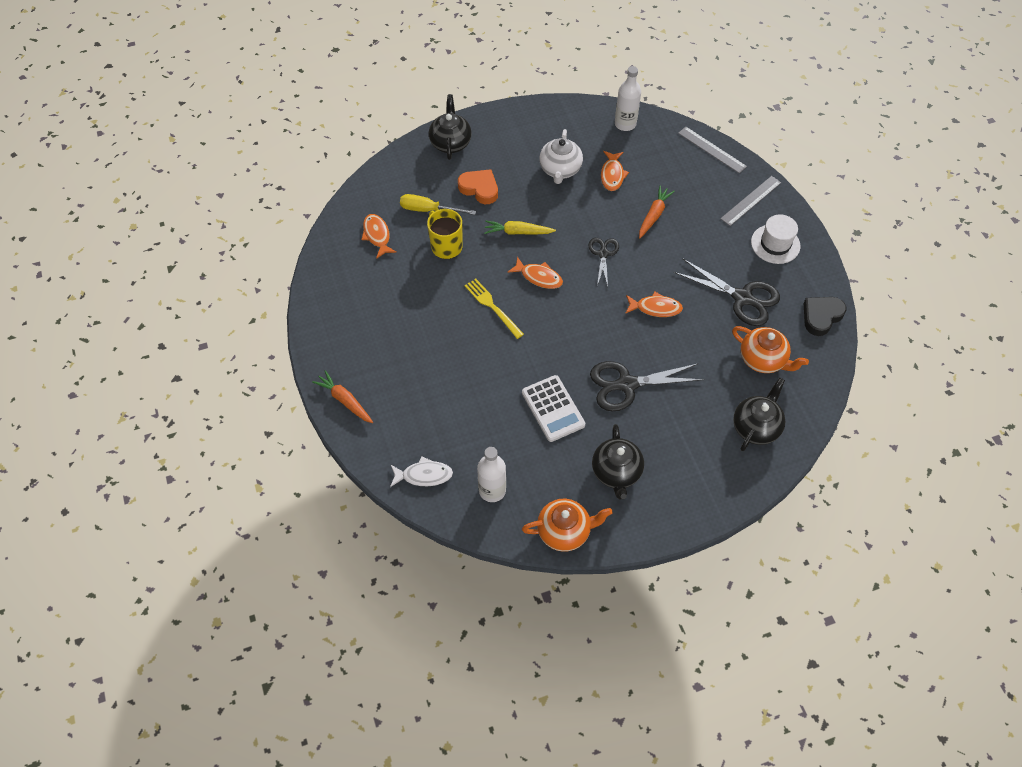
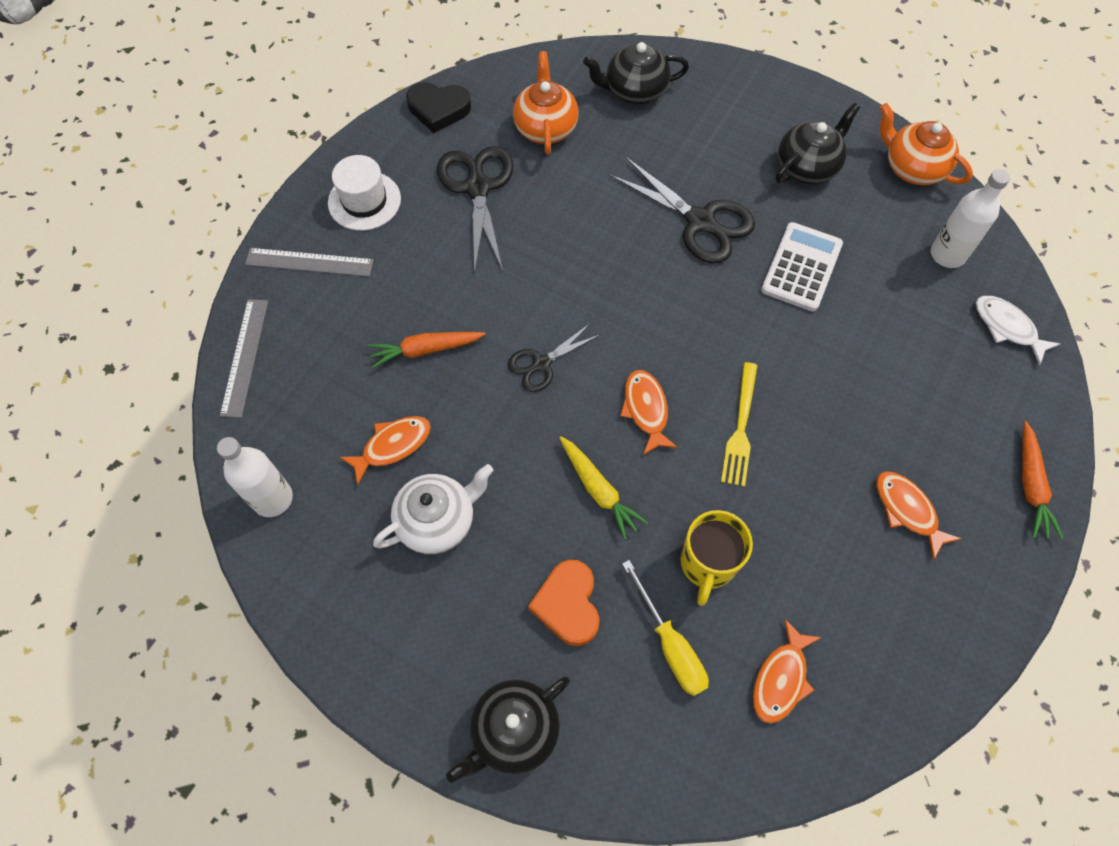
camera: 130 degrees left, 5 degrees up
(655, 308) = (572, 258): orange fish -> orange fish (907, 510)

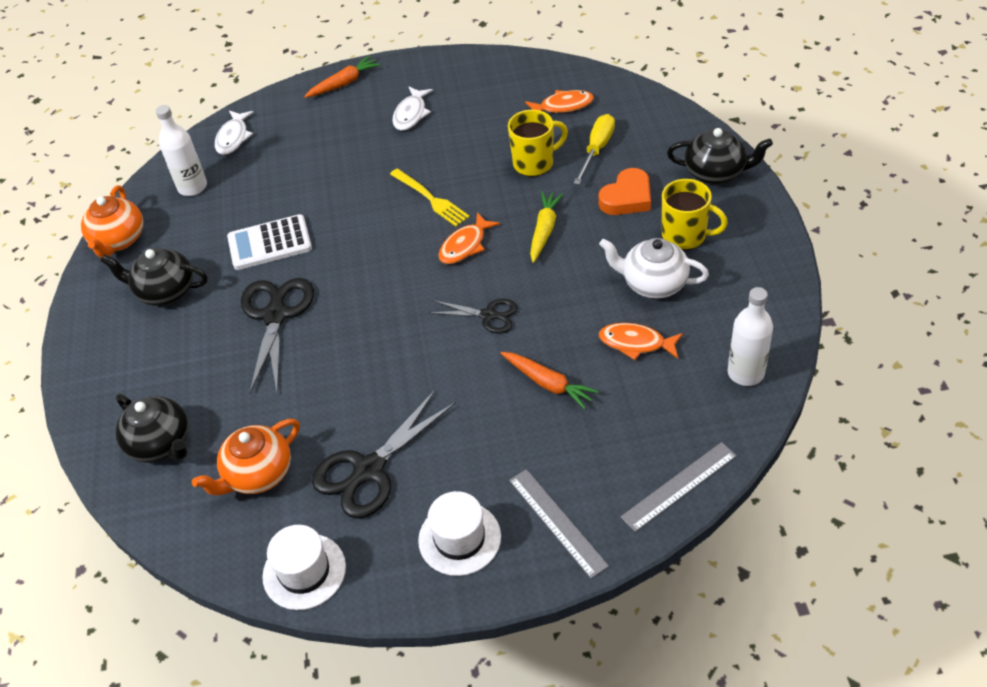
camera: 125 degrees left, 15 degrees down
(438, 109) = (304, 571): black heart -> white hat
(462, 607) = (685, 235): none -> yellow mug
(740, 429) = (431, 199): yellow fork -> yellow fork turned 75 degrees clockwise
(907, 510) = (411, 114): orange fish -> white fish

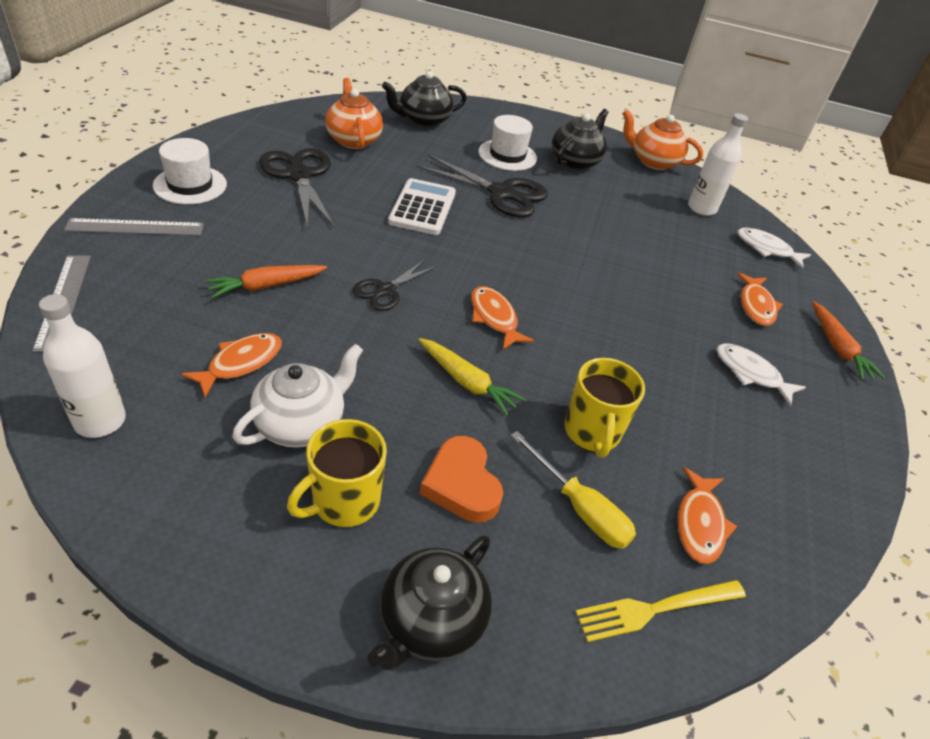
camera: 105 degrees right, 5 degrees down
(270, 243) = (594, 218): white calculator -> white calculator (422, 208)
(304, 571) = (255, 129): white hat -> white hat (507, 155)
(325, 127) = (756, 306): none -> orange fish
(431, 199) = (584, 326): yellow fork -> yellow fork (654, 609)

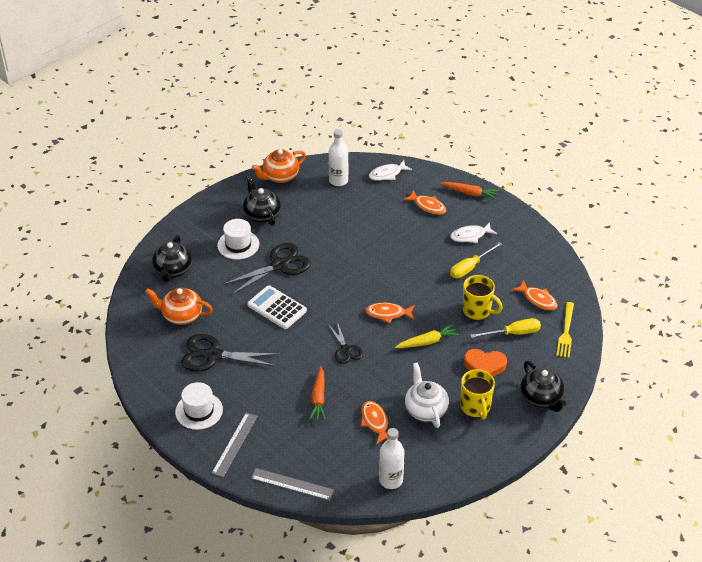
camera: 55 degrees left, 0 degrees up
(681, 393) = (470, 267): none -> yellow screwdriver

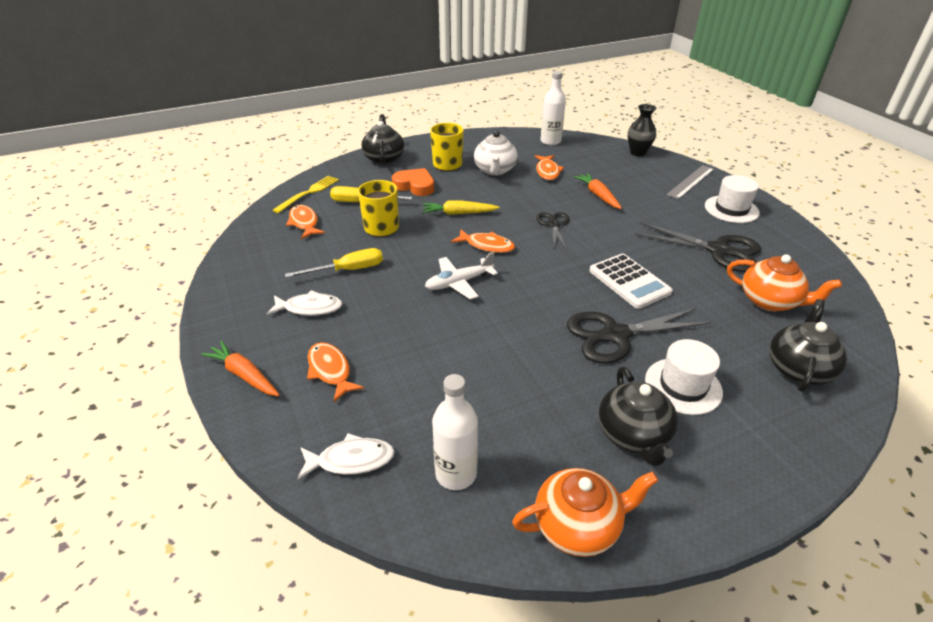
camera: 160 degrees left, 5 degrees down
(292, 484) = (638, 153): grey ruler -> black vase
(318, 398) = (598, 195): orange carrot -> orange carrot turned 45 degrees counterclockwise
(390, 277) = (459, 283): none -> white plane

